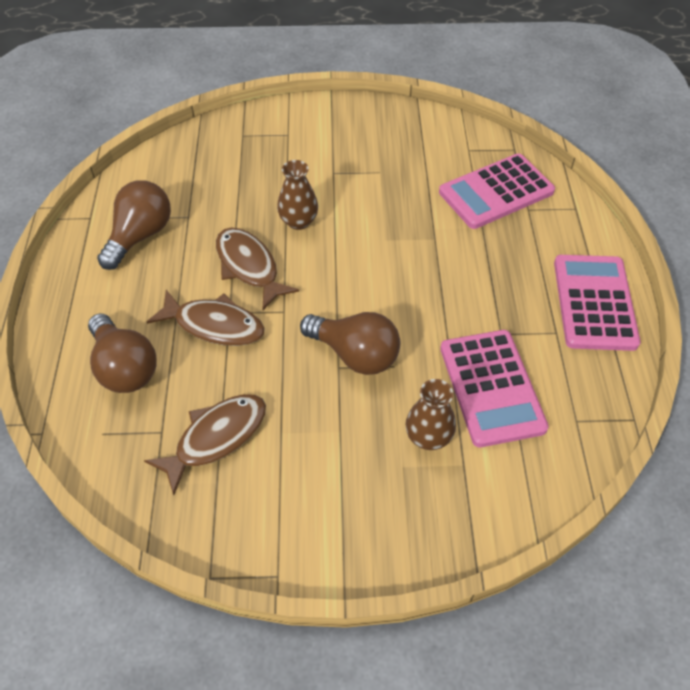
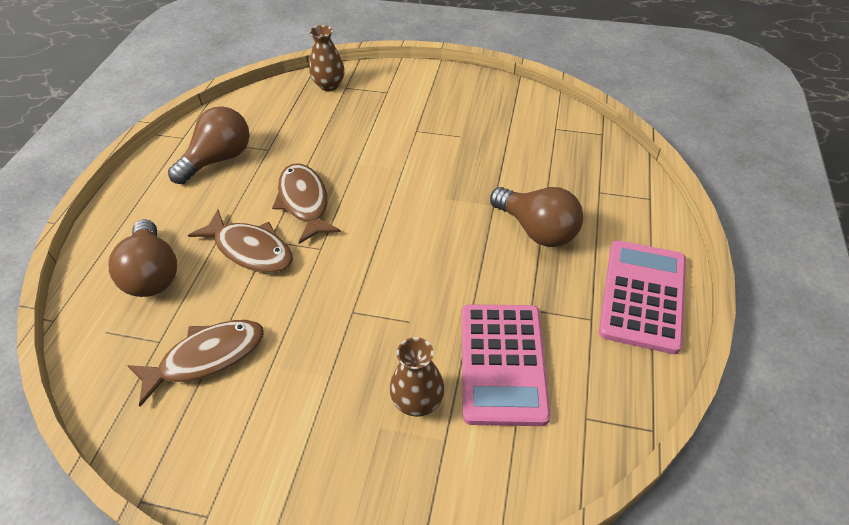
camera: 15 degrees right, 5 degrees down
(298, 221) = (367, 169): brown vase -> brown vase (329, 85)
(355, 354) = (373, 302): brown light bulb -> brown light bulb (537, 230)
(496, 192) = (570, 171): pink calculator -> none

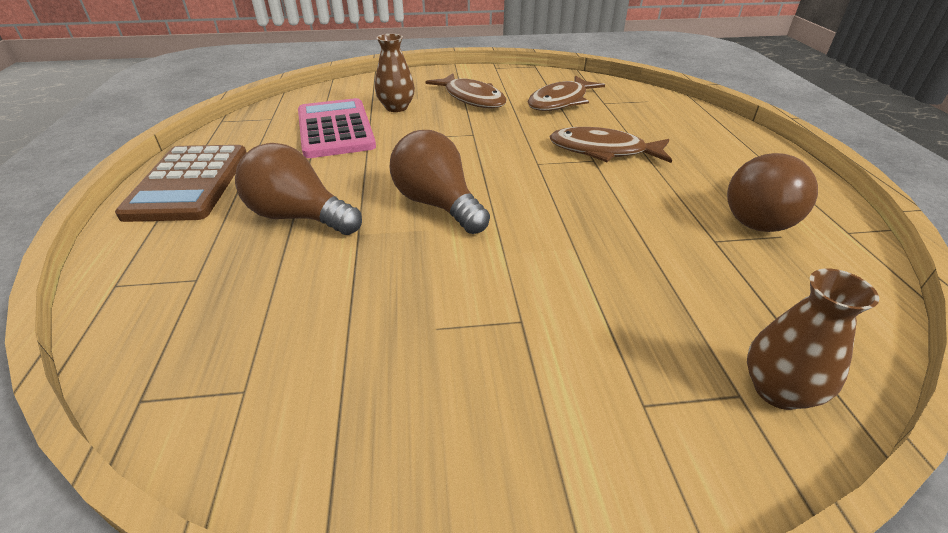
camera: 160 degrees right, 10 degrees down
(153, 274) = (663, 126): brown light bulb -> brown light bulb (437, 204)
(304, 202) = (595, 193): brown fish -> brown fish (472, 98)
(643, 296) = (189, 183): pink calculator -> brown calculator

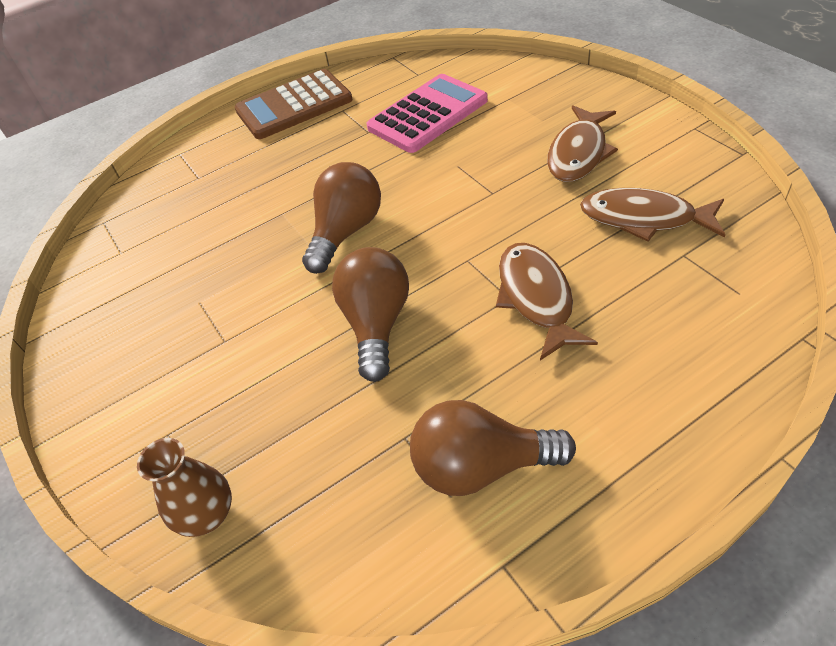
camera: 70 degrees right, 10 degrees up
(299, 217) = (284, 175): brown light bulb -> brown light bulb (376, 324)
(396, 107) = (504, 121): brown vase -> none

